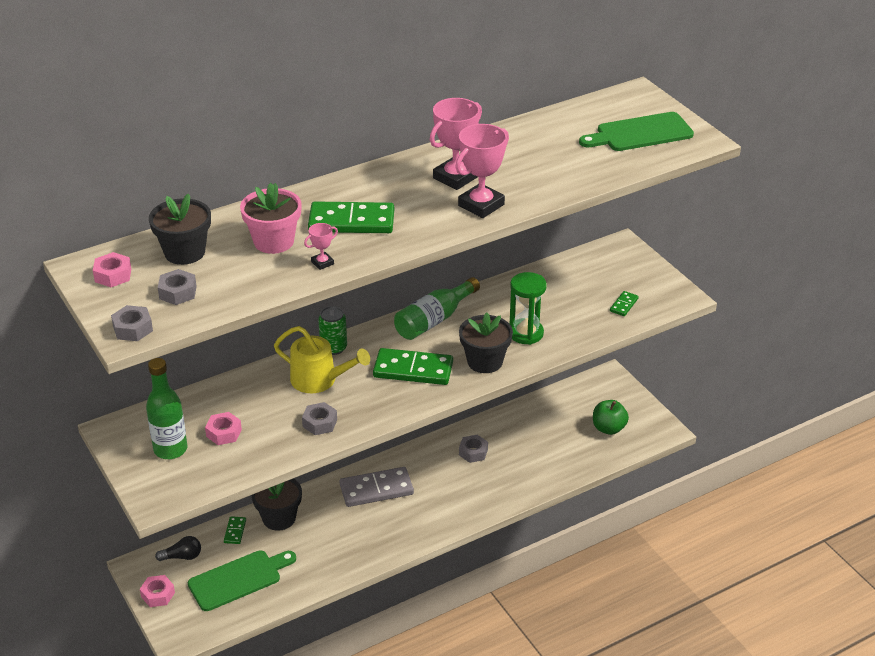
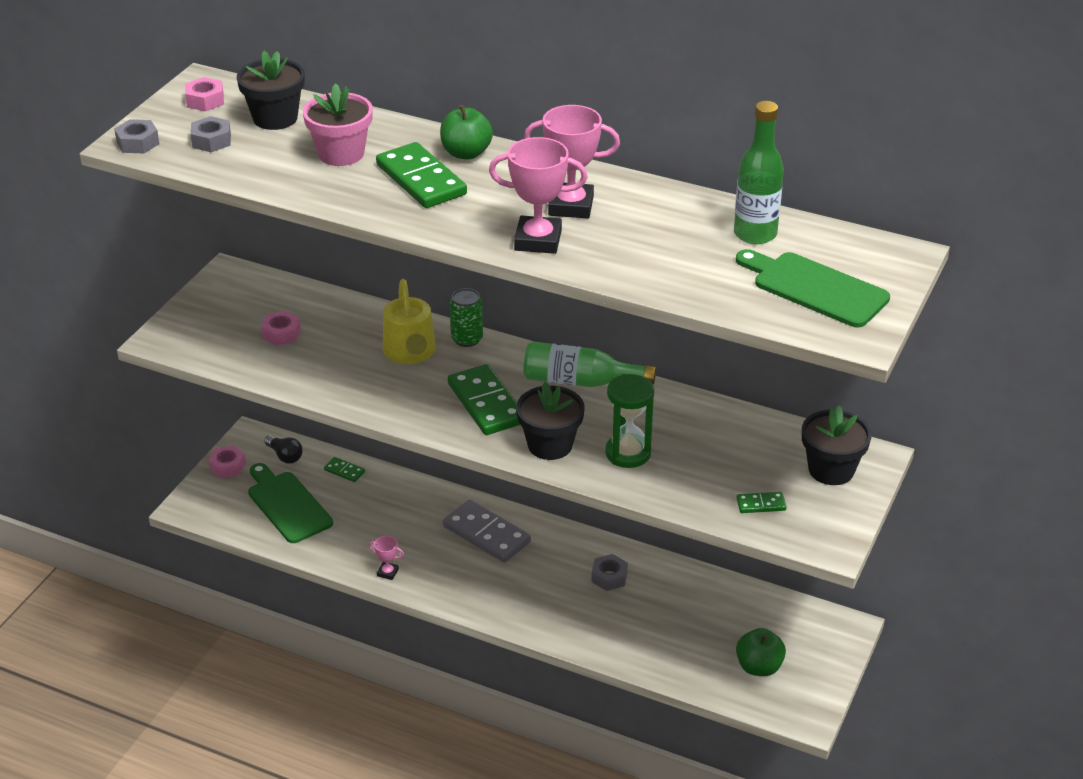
camera: 55 degrees right, 0 degrees up
(170, 449) = (232, 315): green bottle -> green bottle (755, 234)
(235, 531) = (344, 471): green domino -> green domino turned 60 degrees clockwise
(238, 579) = (287, 505): green cutting board -> green cutting board turned 150 degrees counterclockwise
(279, 518) = (387, 489): black flower pot -> black flower pot (831, 470)
(320, 423) = (348, 382): grey nut -> none
(322, 263) = (334, 192): pink trophy -> pink trophy (388, 572)
(341, 191) = (466, 153): none -> green apple

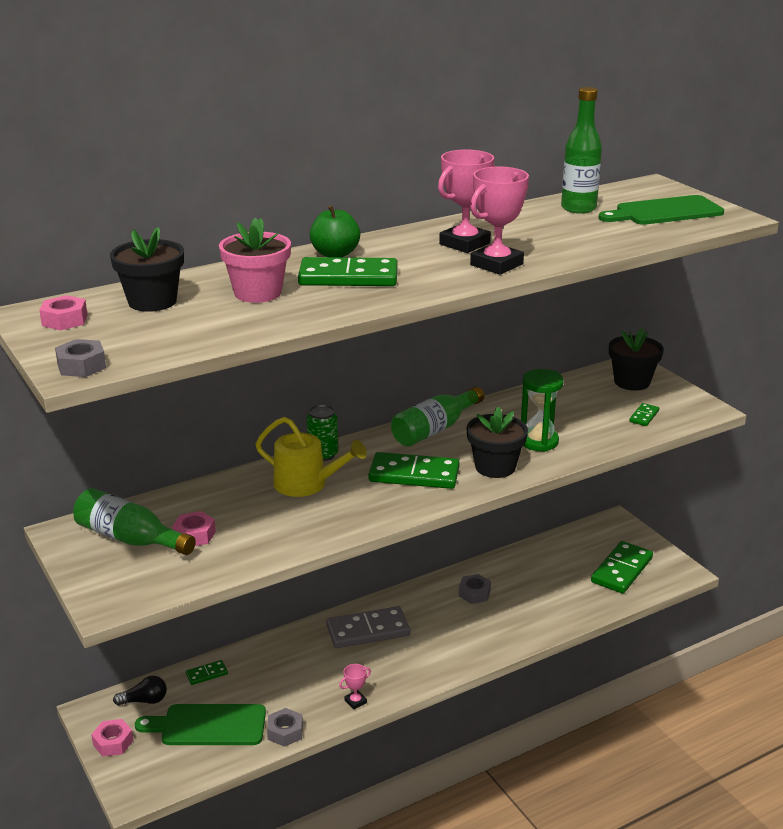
camera: 55 degrees left, 10 degrees down
(211, 141) = (140, 334): grey nut -> grey nut (285, 732)
(248, 306) = (130, 539): none -> green bottle
(759, 667) = (621, 570): green apple -> green domino

